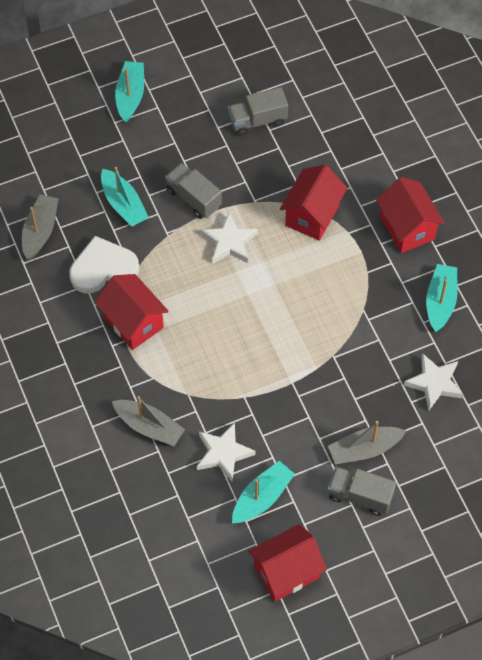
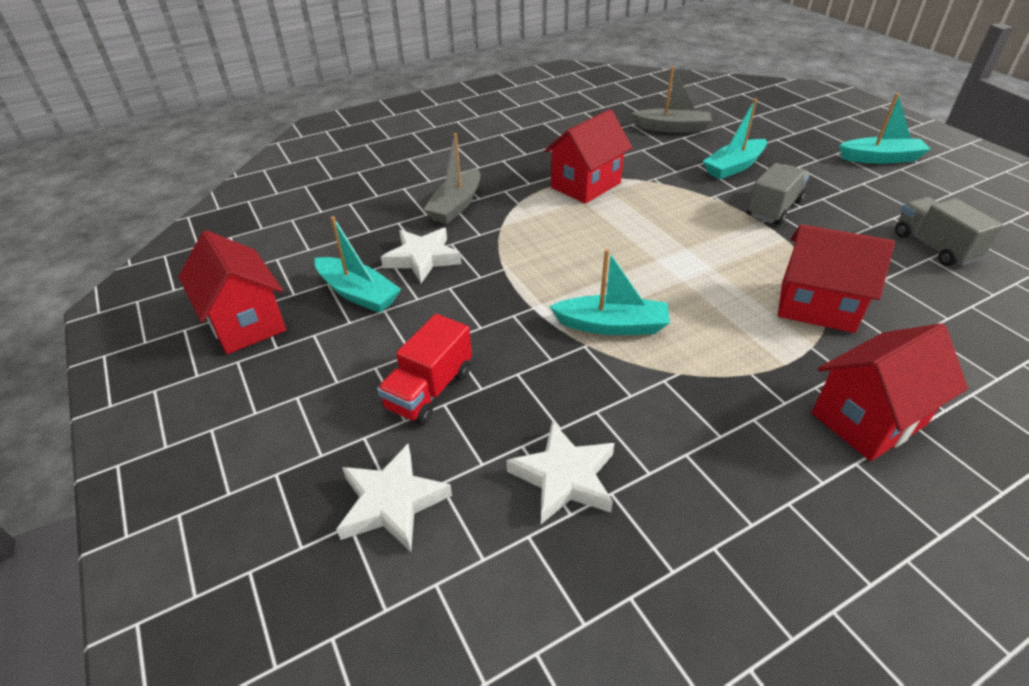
camera: 85 degrees right, 20 degrees down
(103, 268) = (645, 163): white heart -> none
(229, 242) = (727, 239): white star -> white star (392, 502)
(360, 496) = (350, 390): grey truck -> none
(364, 449) = (429, 390): grey boat -> red truck
(440, 301) = (739, 477): turquoise boat -> turquoise boat (612, 325)

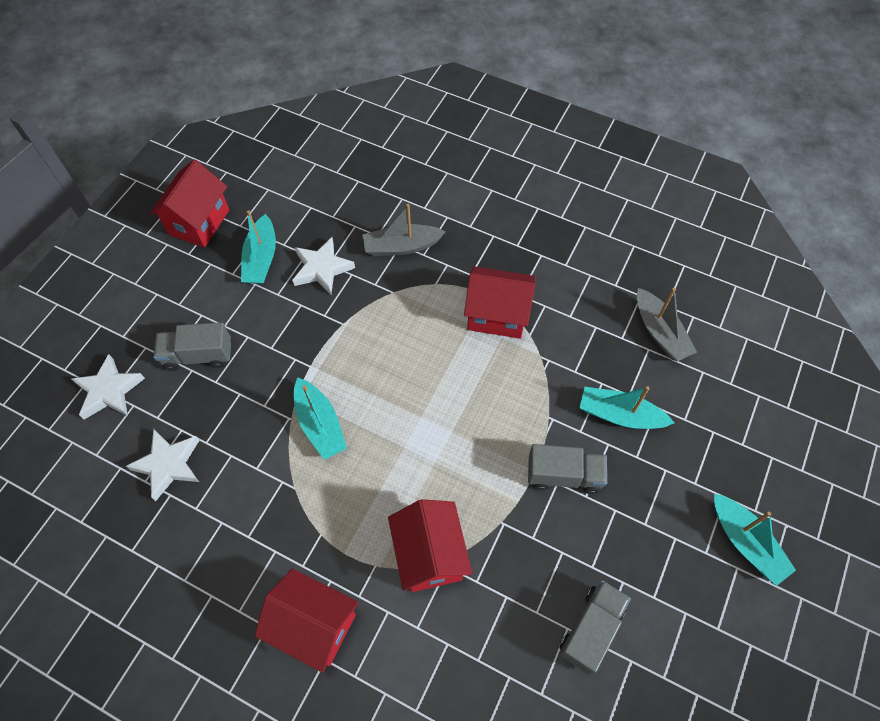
camera: 55 degrees right, 20 degrees up
(429, 390) = (198, 355): red truck -> grey truck

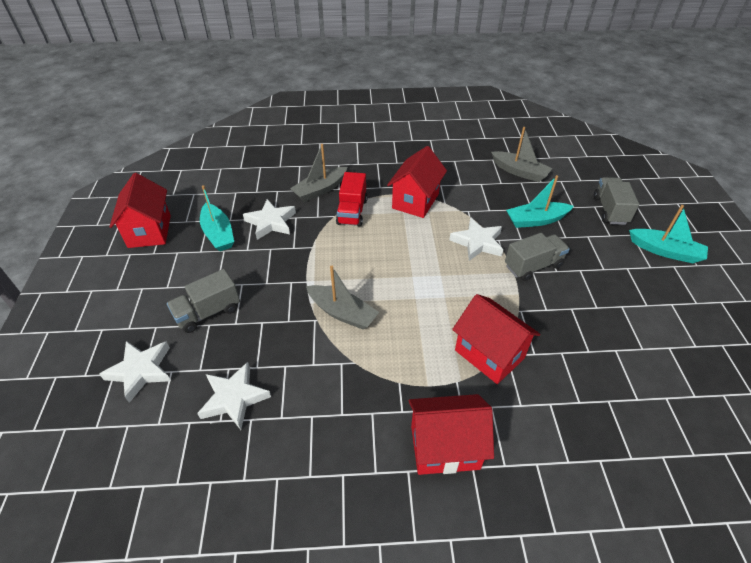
camera: 30 degrees left, 15 degrees down
(320, 424) = (342, 313): turquoise boat -> grey boat
(415, 296) = (352, 212): none -> red truck
(497, 315) = (415, 201): red house -> red house turned 45 degrees counterclockwise
(525, 410) = (477, 242): none -> white star
(591, 629) = (629, 342): grey truck -> grey truck (610, 210)

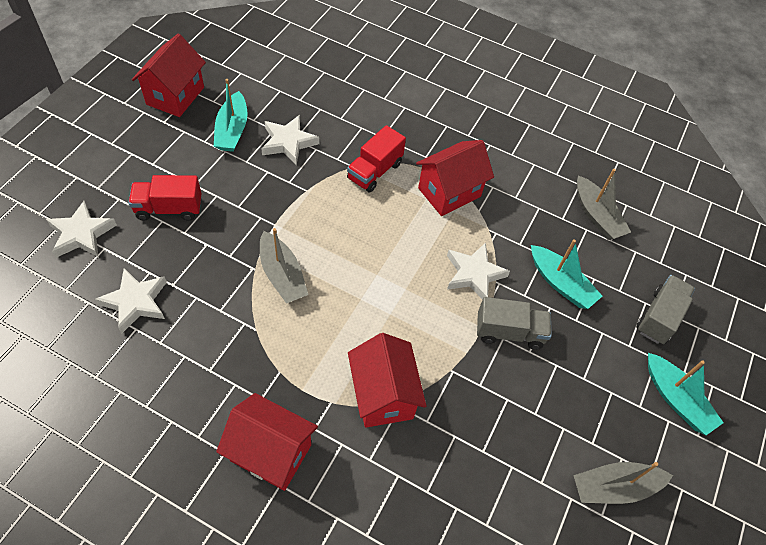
camera: 25 degrees right, 10 degrees up
(208, 312) = (169, 208): grey truck -> red truck
(320, 190) = (362, 129): grey boat -> grey boat (614, 487)
(536, 220) = (560, 283): turquoise boat -> turquoise boat turned 150 degrees counterclockwise

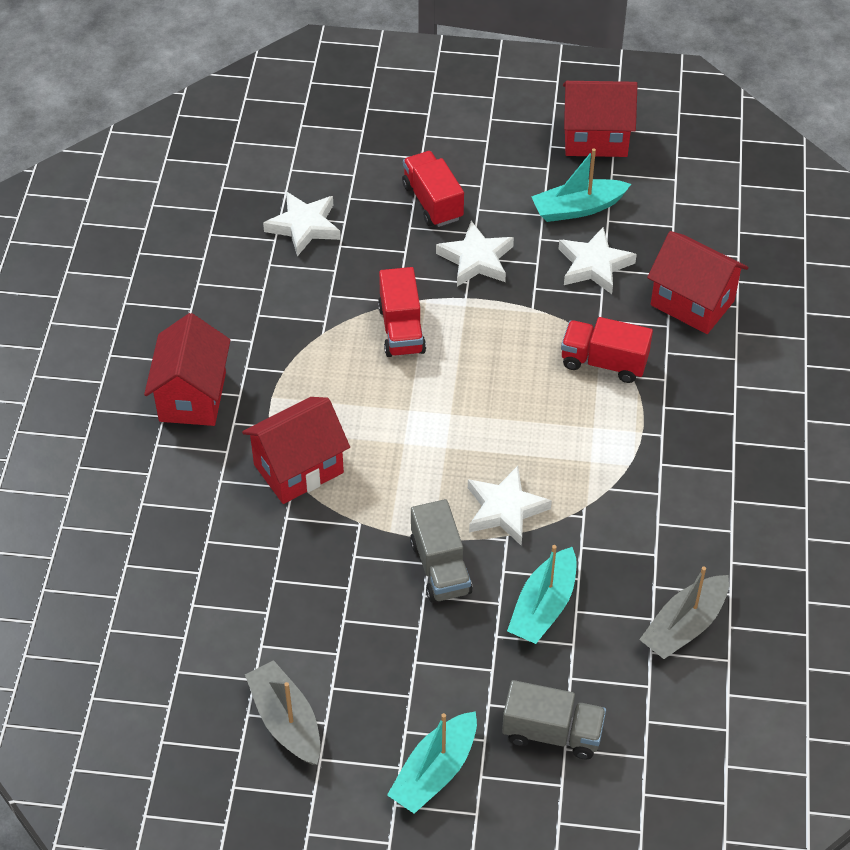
camera: 75 degrees right, 5 degrees down
(82, 234) = (360, 151): white star -> white star (476, 259)
(282, 275) = (401, 329): grey boat -> red truck
(449, 192) = (619, 448): red house -> red house (692, 303)

